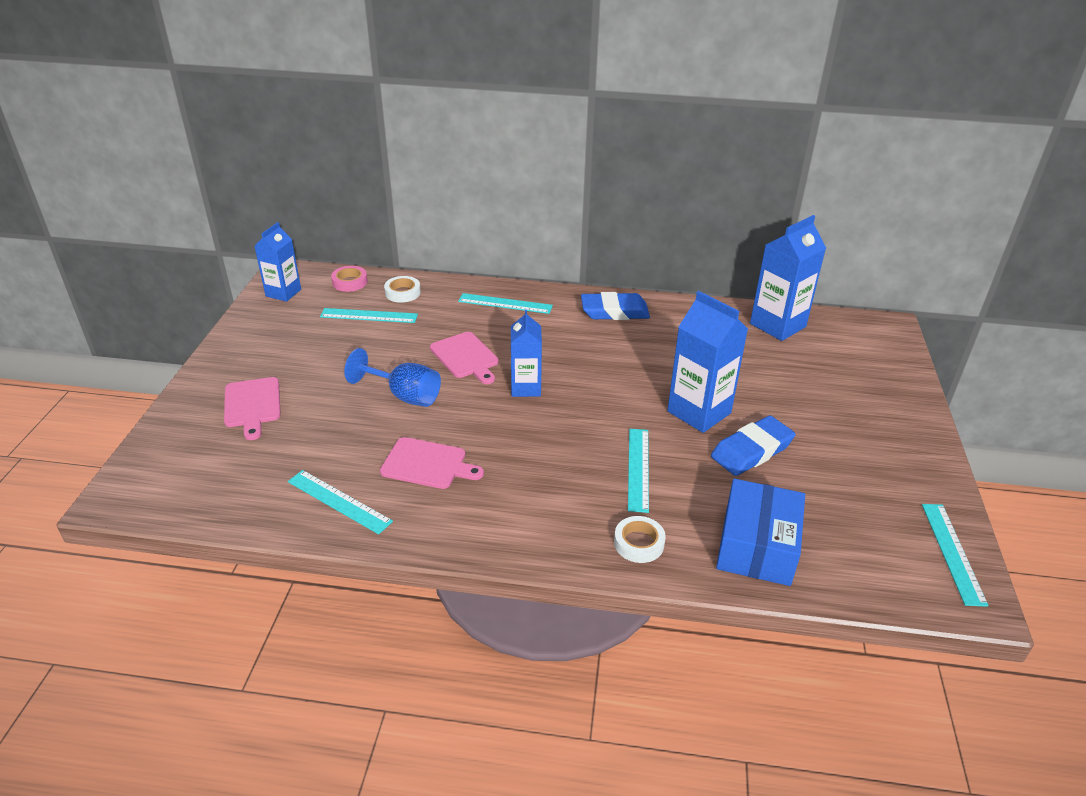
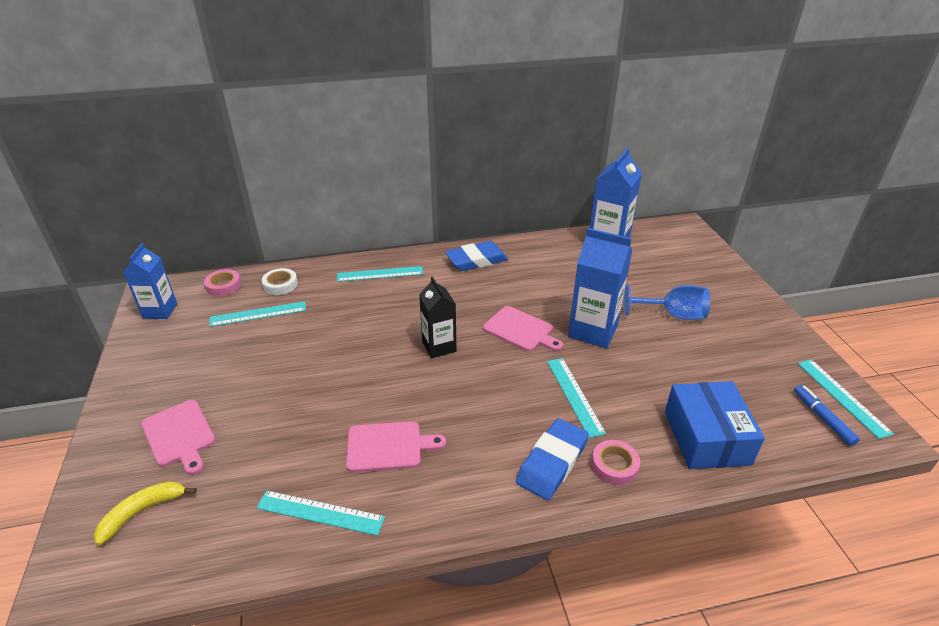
camera: 20 degrees left, 0 degrees up
(197, 457) = (142, 512): none -> yellow banana
(404, 395) = (332, 384): blue goblet -> blue goblet (673, 315)
(465, 357) = (370, 332): pink cutting board -> pink cutting board (520, 330)
(526, 387) = (439, 346): blue carton -> black carton
(639, 543) = (614, 465): white tape -> pink tape
(752, 451) = (652, 353): blue eraser -> blue eraser (552, 462)
(910, 566) = (822, 418): none -> blue marker

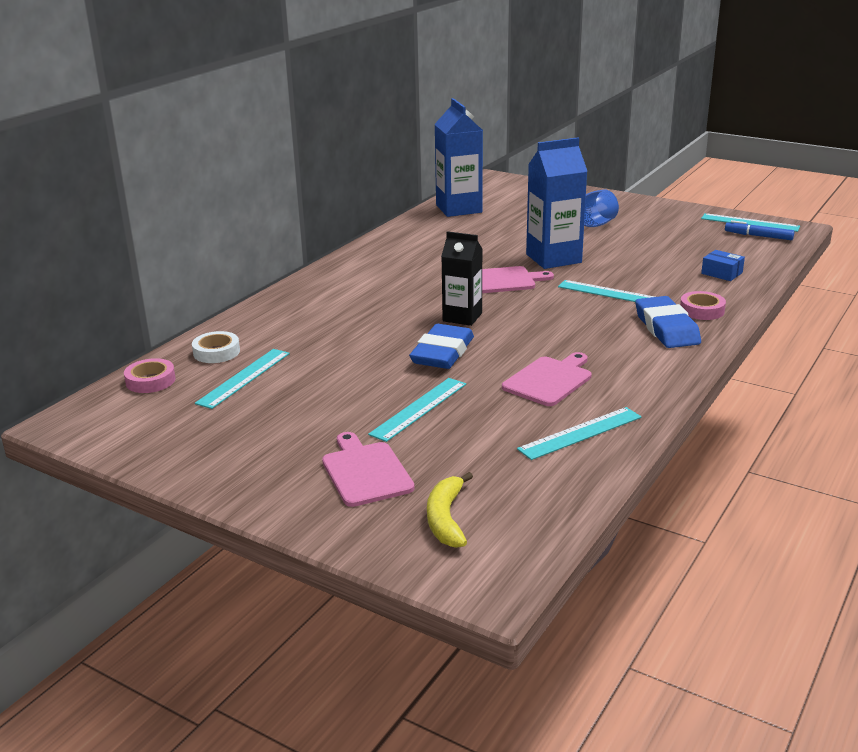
camera: 45 degrees left, 10 degrees down
(160, 311) = (119, 428): blue carton -> none
(179, 435) = (365, 471): pink cutting board -> pink cutting board turned 120 degrees counterclockwise
(380, 274) = (304, 303): turquoise ruler -> turquoise ruler (419, 409)
(476, 260) = (373, 259): blue eraser -> blue eraser (442, 353)
(706, 437) = (721, 273): blue box -> blue box, size x0.47

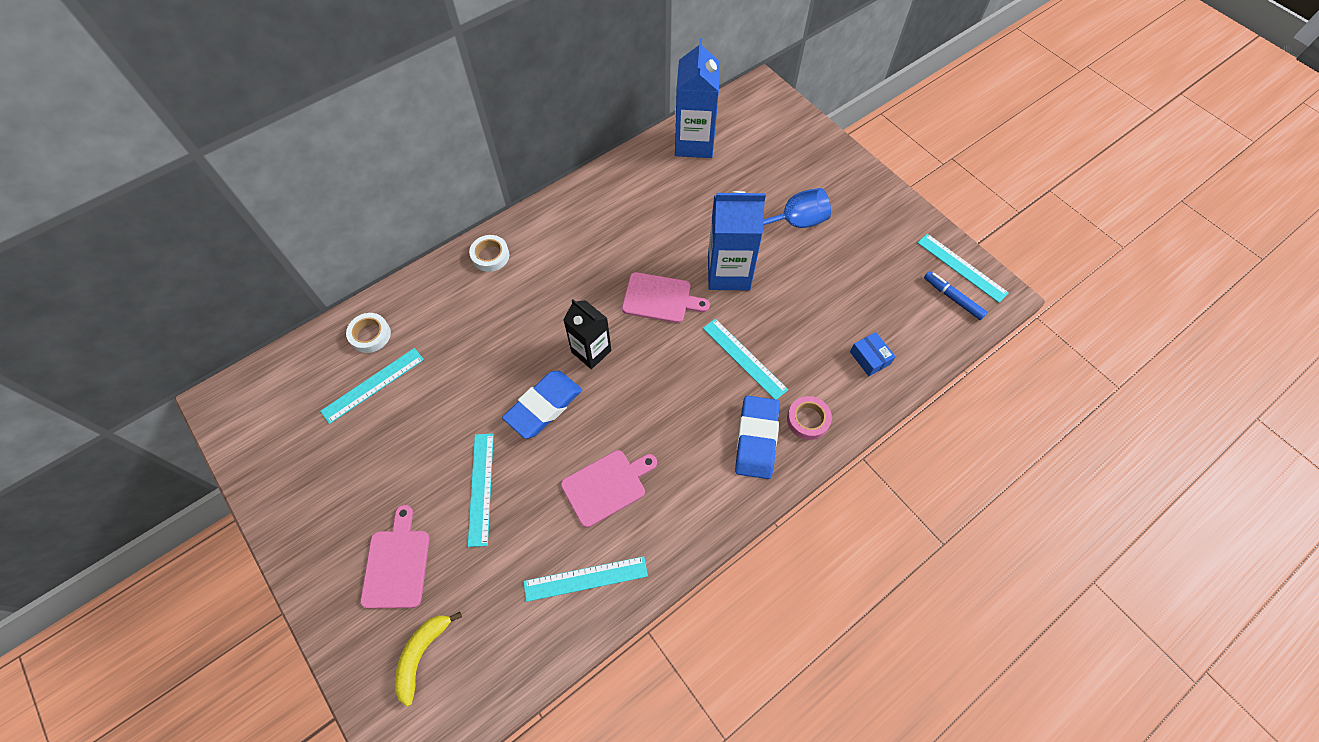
camera: 20 degrees right, 35 degrees up
(150, 381) = (304, 362): pink tape -> none
(311, 290) = (490, 256): none -> white tape
(419, 409) = (481, 488): turquoise ruler -> turquoise ruler turned 60 degrees counterclockwise

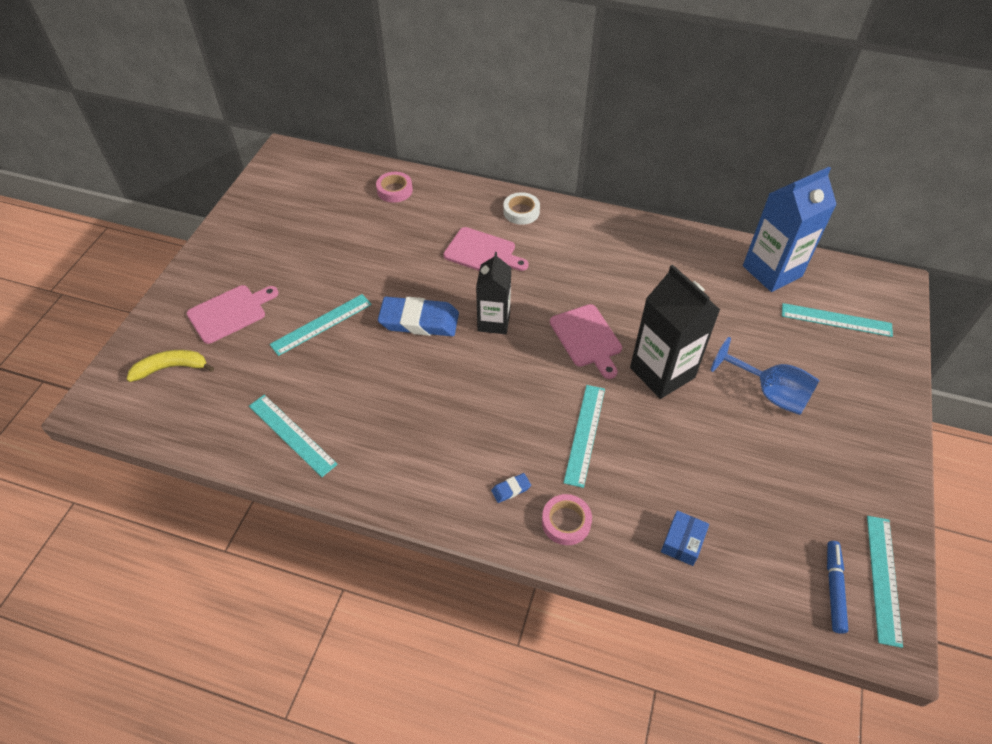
camera: 55 degrees right, 10 degrees down
(370, 335) = (394, 190): white tape -> pink tape
(373, 385) = (357, 216): turquoise ruler -> turquoise ruler (836, 320)
(607, 486) = (381, 402): pink cutting board -> pink cutting board (482, 253)
(728, 273) = (662, 373): blue carton -> black carton
(756, 439) = (511, 489): blue eraser -> blue eraser, size x0.42

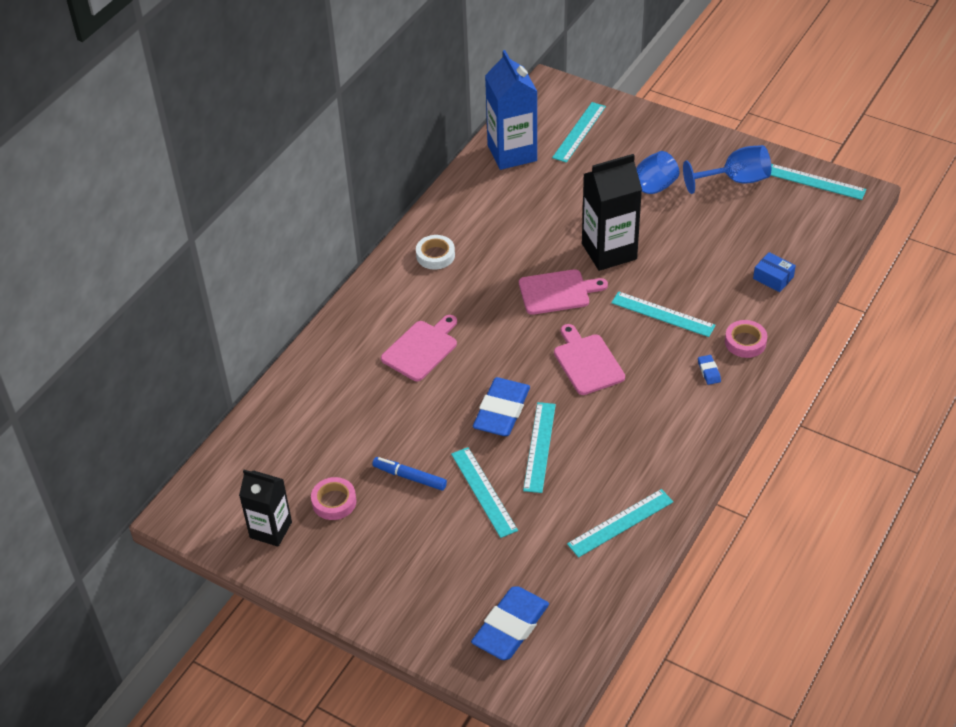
camera: 75 degrees left, 5 degrees down
(171, 368) = (510, 627): yellow banana -> blue eraser
(230, 313) = (443, 573): pink cutting board -> pink cutting board (587, 362)
(380, 356) = (539, 447): none -> turquoise ruler
(394, 190) = (294, 411): pink tape -> pink tape (334, 502)
(494, 322) = (519, 354): black carton -> black carton (271, 530)
(521, 212) = (370, 309): white tape -> white tape (435, 255)
(833, 588) = (820, 209): blue marker -> blue marker (409, 477)
(837, 482) = (735, 180): none -> blue goblet

